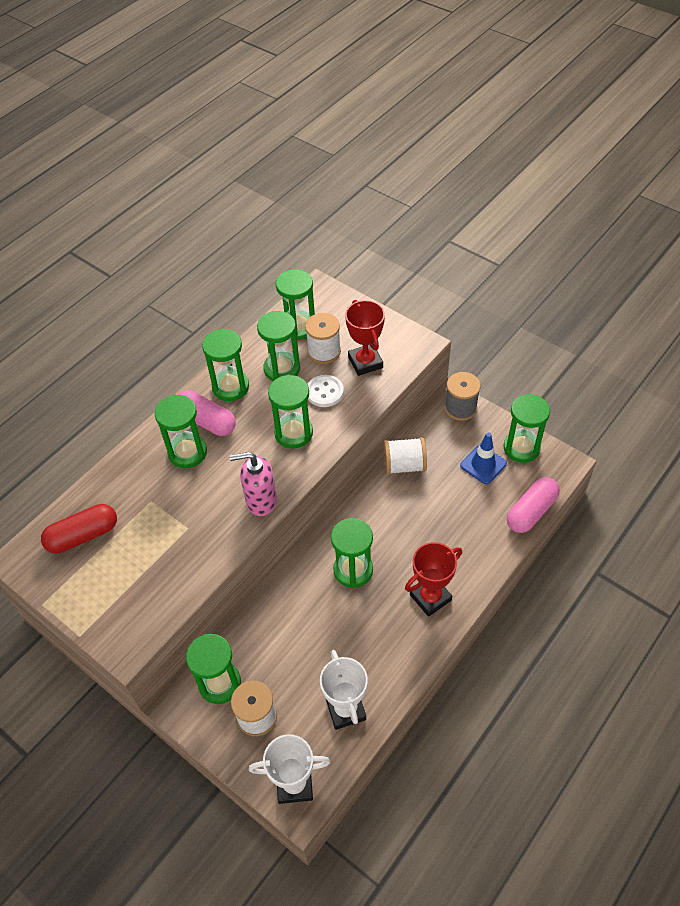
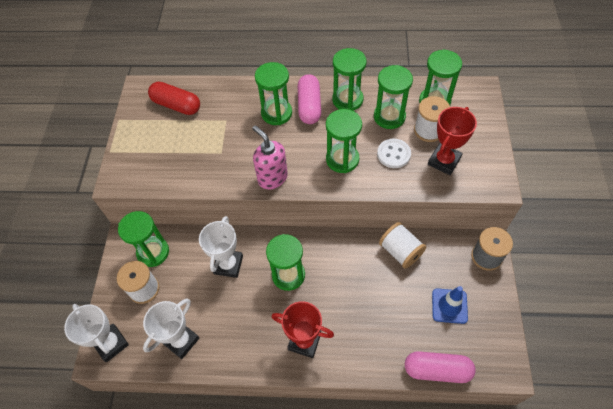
camera: 55 degrees right, 5 degrees up
(297, 617) = (228, 265): none -> white trophy
(521, 448) = (490, 325): green hourglass -> none

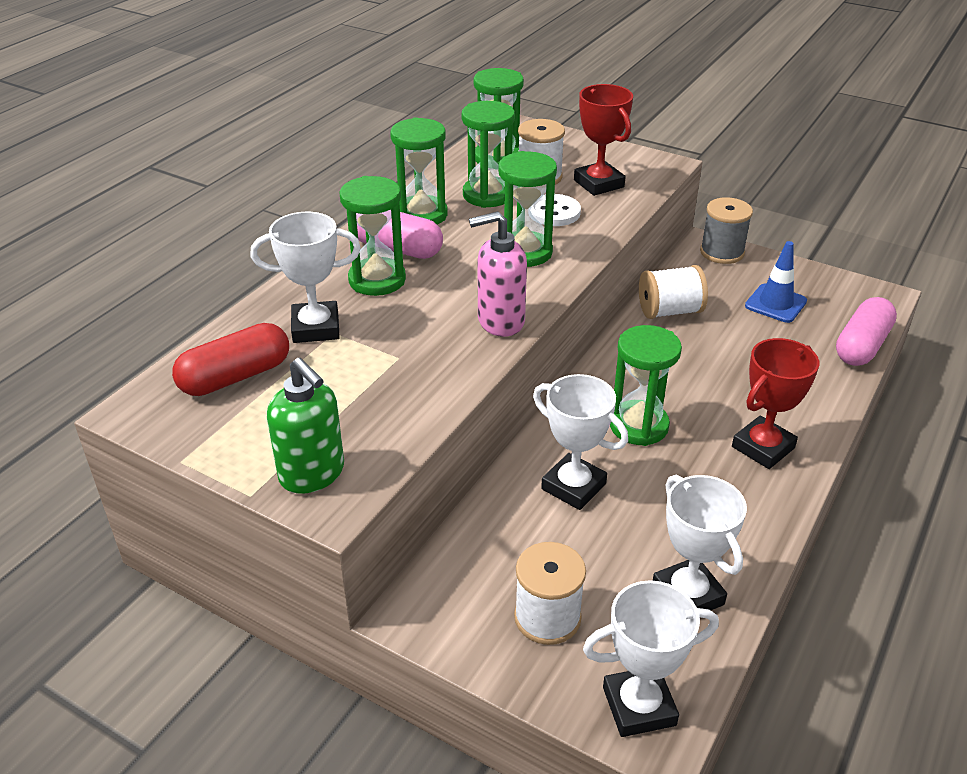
camera: 65 degrees left, 20 degrees down
(130, 164) = (312, 474): none -> green soap dispenser
(153, 252) = (475, 580): green hourglass -> none
(225, 112) = (316, 328): none -> white trophy

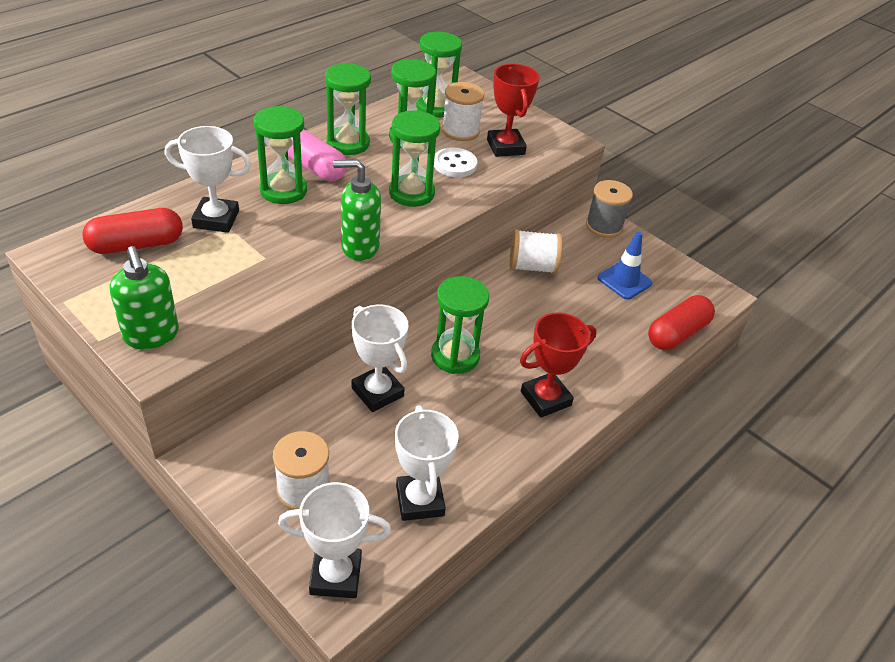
camera: 10 degrees right, 5 degrees up
(500, 321) = (359, 247): pink soap dispenser -> green soap dispenser
(862, 346) = (677, 334): pink capsule -> red capsule

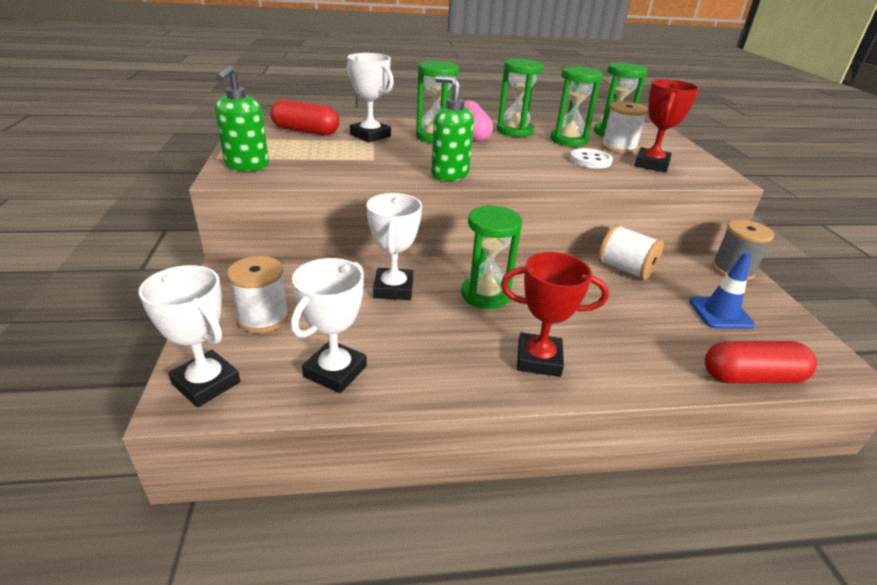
camera: 40 degrees right, 10 degrees down
(411, 193) = (531, 163): green hourglass -> none

